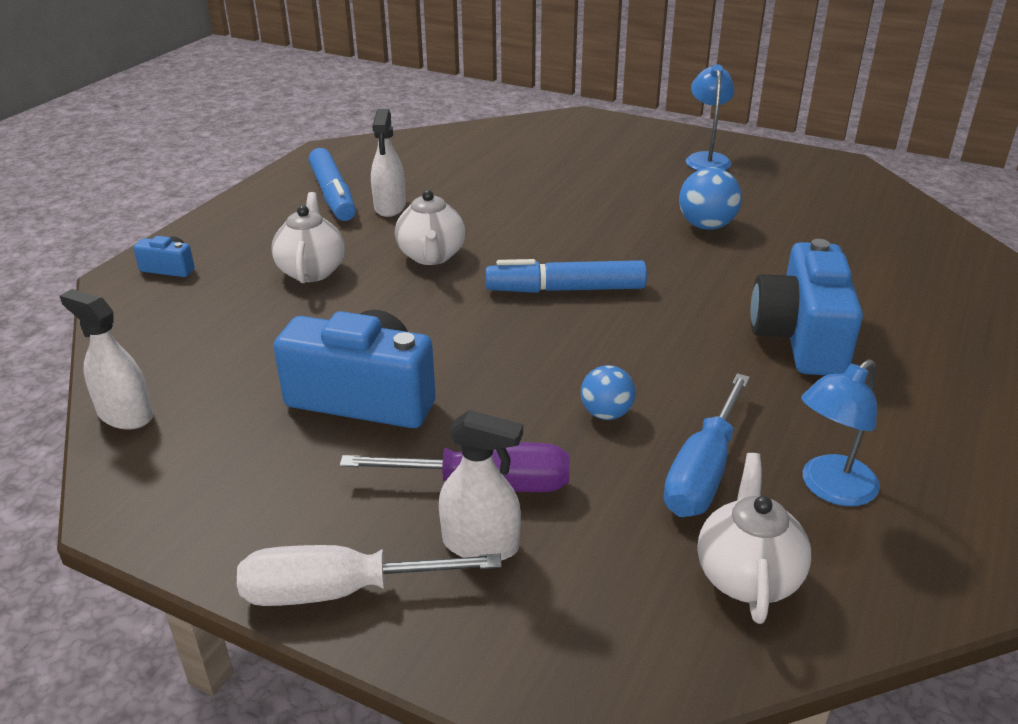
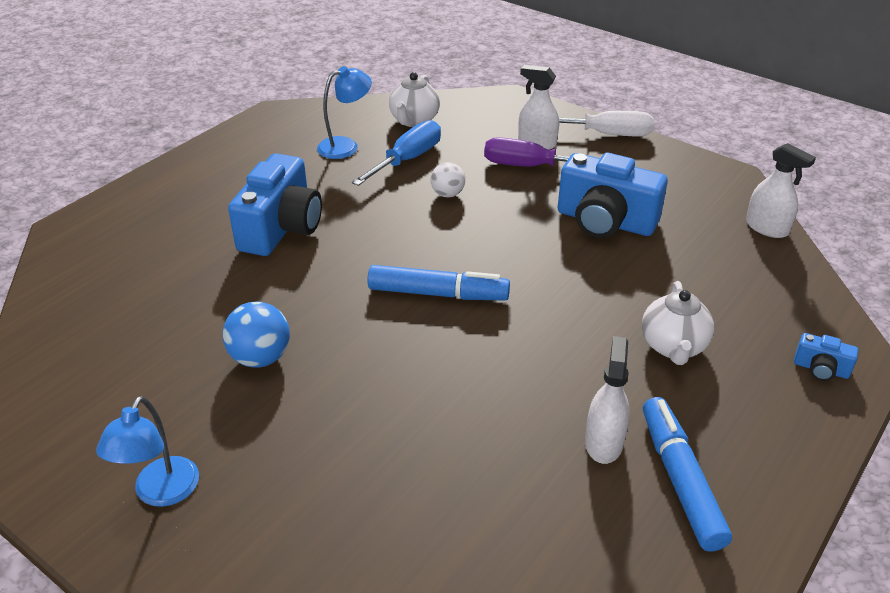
camera: 170 degrees left, 5 degrees up
(431, 256) = (555, 351): white teapot -> none
(606, 413) = (447, 194): blue ball -> white ball

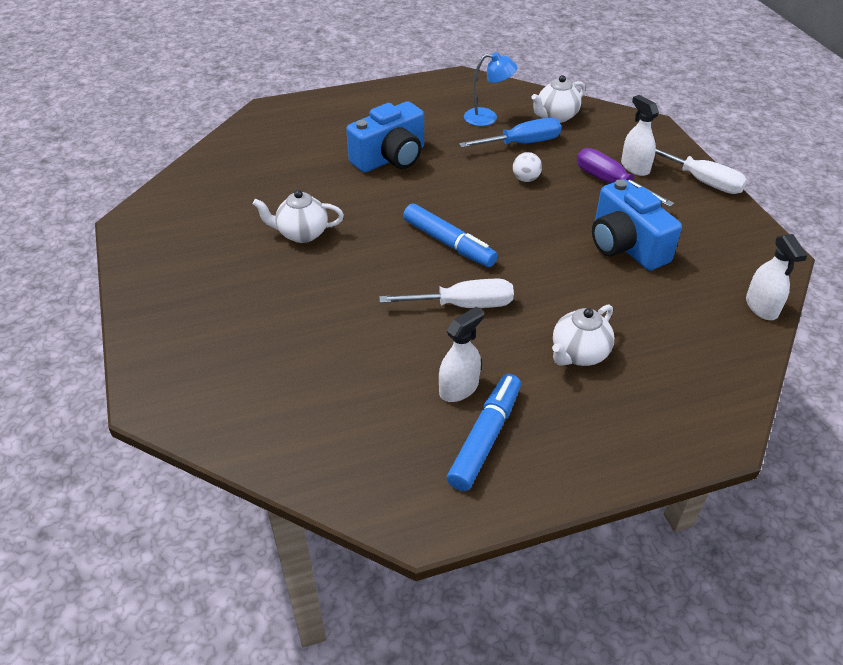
camera: 35 degrees right, 5 degrees up
(161, 493) = (182, 283): blue lamp -> none
(260, 357) = (302, 234): blue ball -> white teapot
(518, 352) = (463, 305): none -> white screwdriver
(821, 369) = (680, 426): blue camera -> none

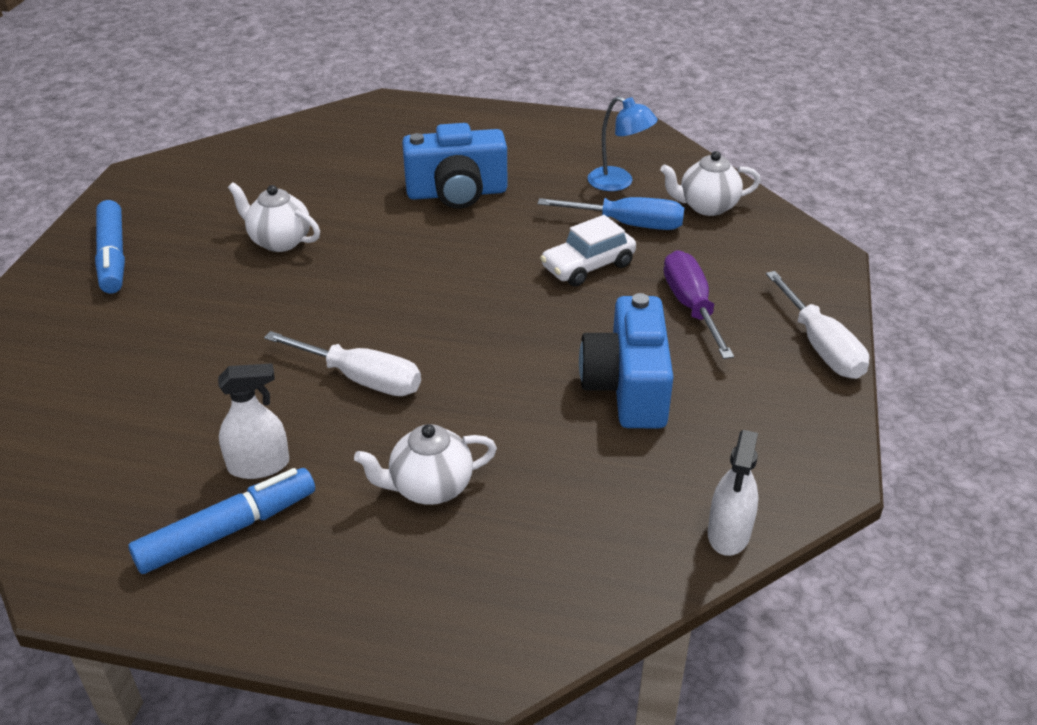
camera: 30 degrees right, 5 degrees down
(449, 243) = (419, 306): blue marker -> blue marker (113, 256)
(525, 179) = (588, 266): white ball -> white car
(635, 167) = (745, 299): white spray bottle -> none

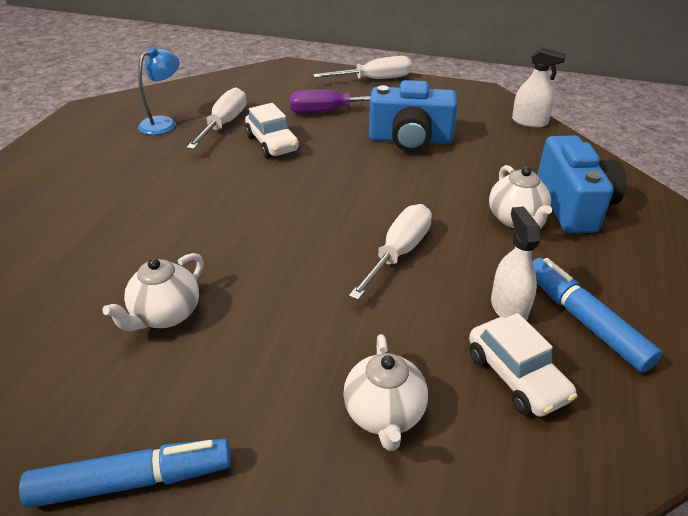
camera: 85 degrees left, 0 degrees up
(159, 463) = (516, 376): none -> white car
(457, 193) = (134, 198): blue camera -> blue camera (573, 205)
(628, 224) = (224, 124): blue screwdriver -> white screwdriver
(707, 206) = (215, 94): white teapot -> white teapot (384, 414)

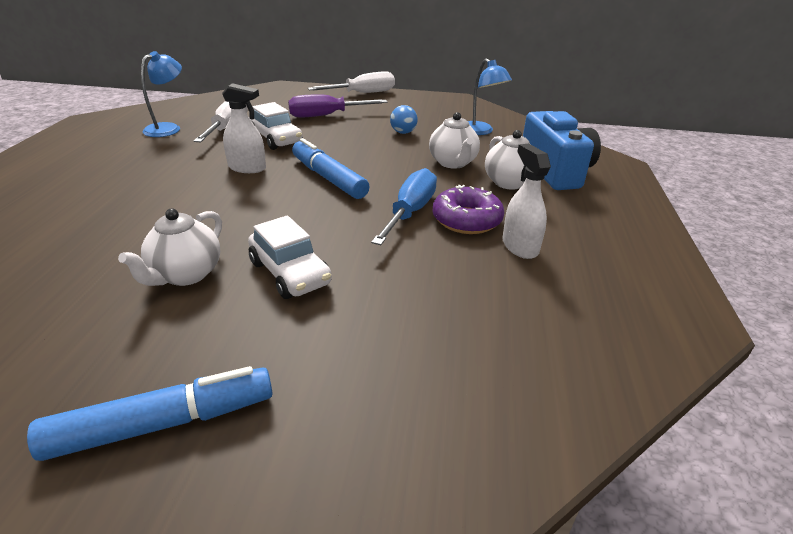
camera: 10 degrees left, 5 degrees down
(384, 414) = (423, 339): white teapot -> white teapot (453, 163)
(398, 253) = (410, 212): white screwdriver -> blue screwdriver
(410, 140) = (403, 132): blue camera -> blue ball
(457, 267) = (466, 220): none -> purple donut
(498, 142) = (480, 131): none -> blue lamp
(516, 376) = (541, 298): white car -> white car (290, 273)
(529, 122) = (503, 117): white spray bottle -> white spray bottle (247, 168)
(584, 321) = (589, 251): blue marker -> blue marker (328, 178)

